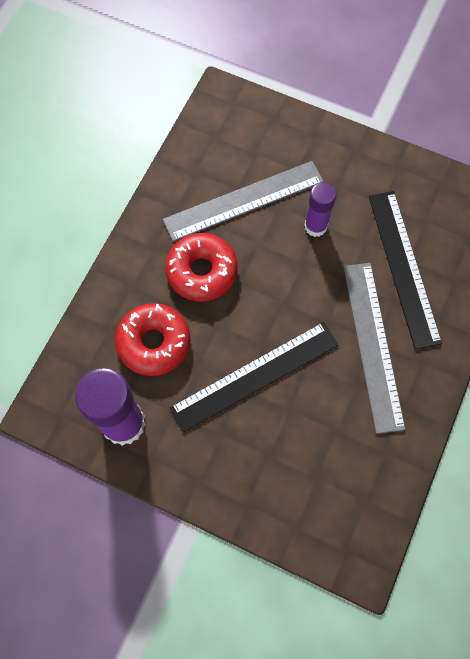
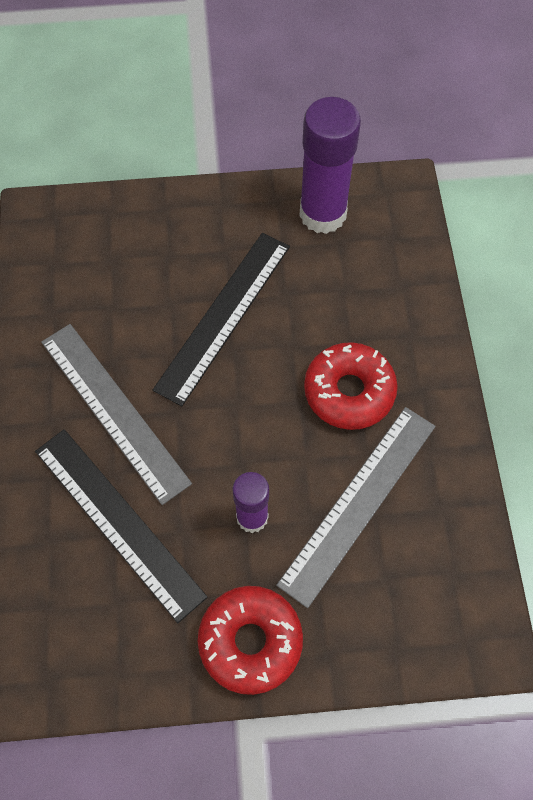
camera: 150 degrees right, 5 degrees down
(154, 342) = (347, 295): red donut -> red donut (250, 641)

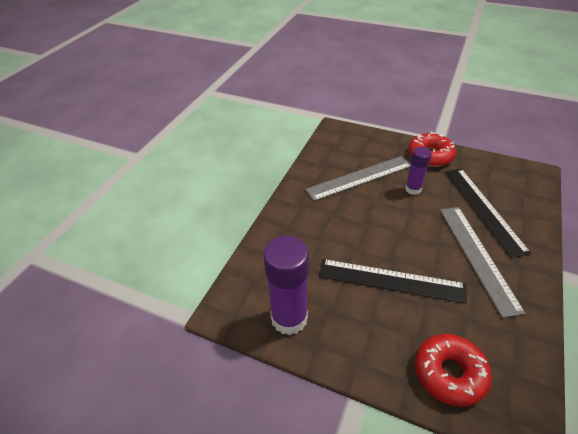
camera: 150 degrees left, 20 degrees down
(223, 316) = (391, 280): black ruler -> black ruler turned 45 degrees clockwise
(349, 391) = (337, 217): red donut -> red donut (449, 373)

